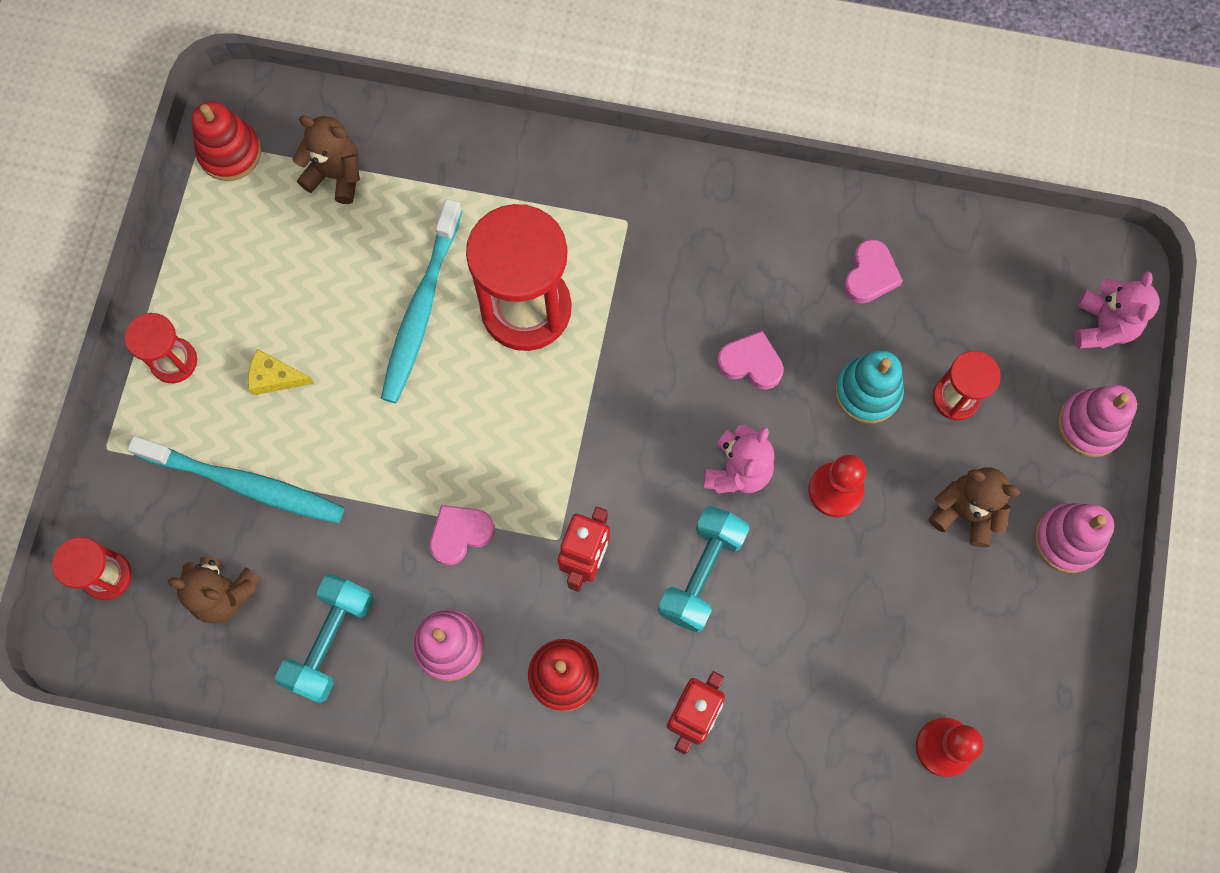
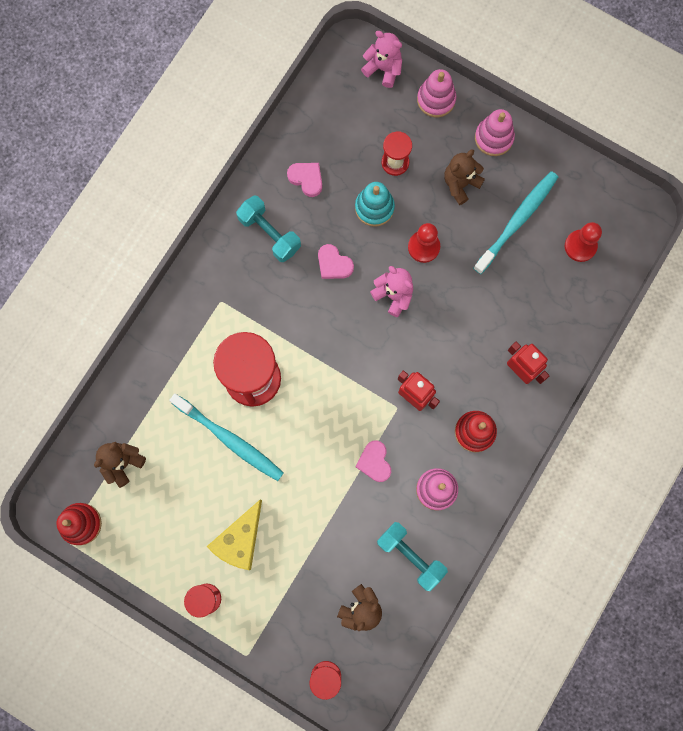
camera: 70 degrees left, 5 degrees up
(245, 484) = (300, 578): turquoise toothbrush -> turquoise toothbrush (517, 221)
(275, 378) = (240, 540): yellow cheese -> yellow cheese, size x1.79
(701, 573) = (444, 336): turquoise dumbbell -> turquoise dumbbell (269, 233)
(751, 363) = (334, 264): pink heart -> pink heart turned 90 degrees counterclockwise

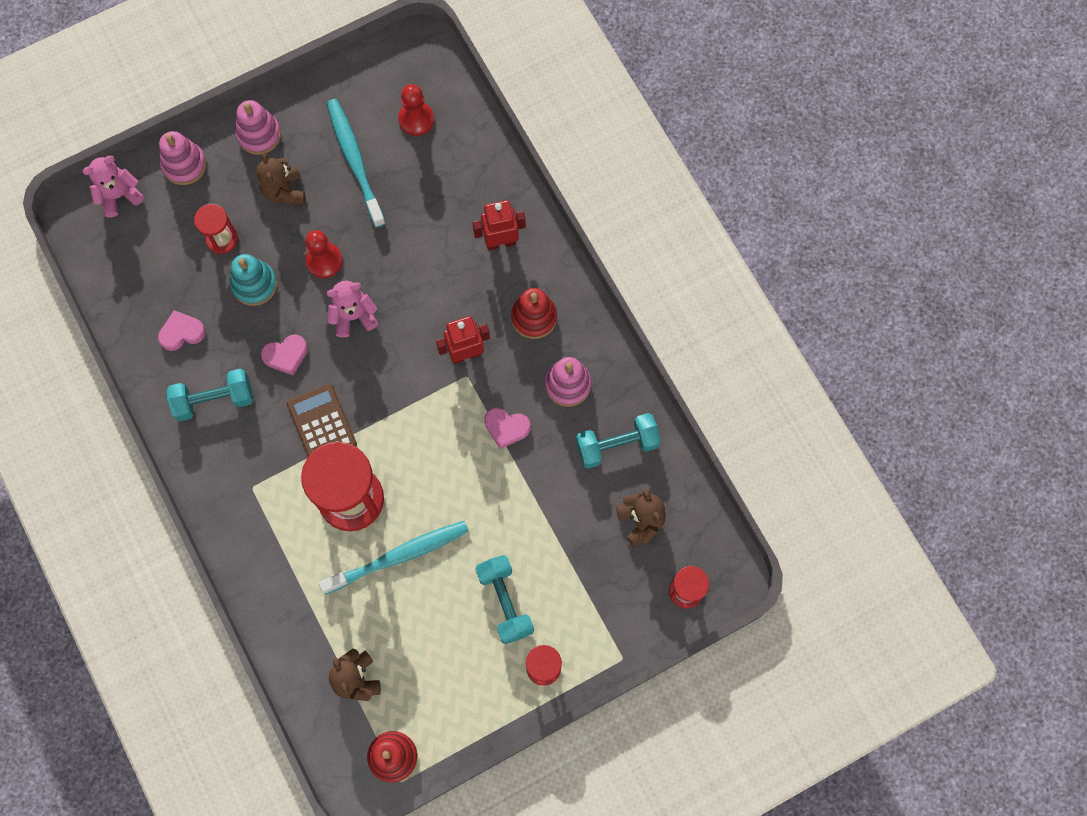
camera: 60 degrees left, 5 degrees down
(240, 540) = (505, 602): yellow cheese -> turquoise dumbbell
(297, 322) = (322, 424): none -> brown calculator

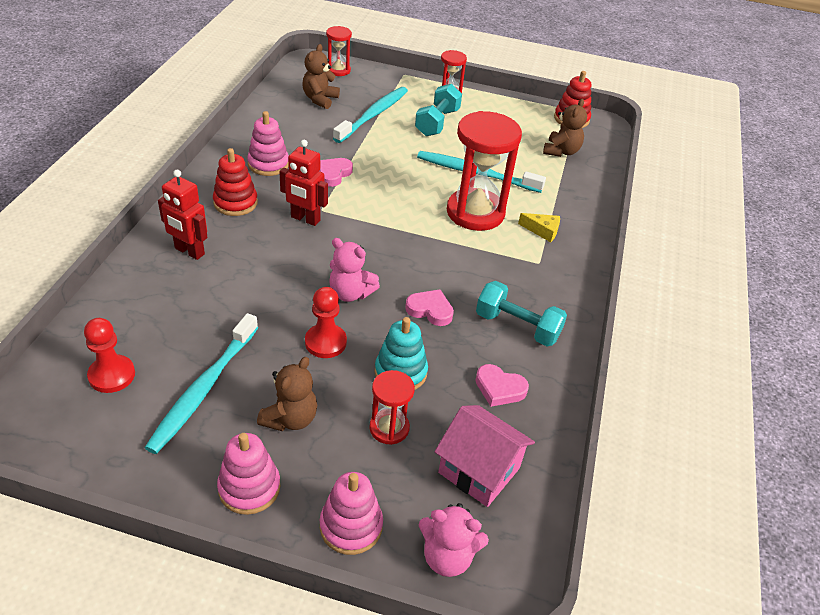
camera: 140 degrees left, 30 degrees down
(145, 261) = (479, 470): none -> pink house
(279, 532) = (542, 231): none -> yellow cheese
(322, 424) = (450, 257): brown calculator -> none
(506, 428) = (333, 174): pink heart -> pink heart turned 120 degrees counterclockwise
(570, 550) = (373, 115): none -> turquoise toothbrush
(617, 445) = (284, 127): turquoise dumbbell -> none

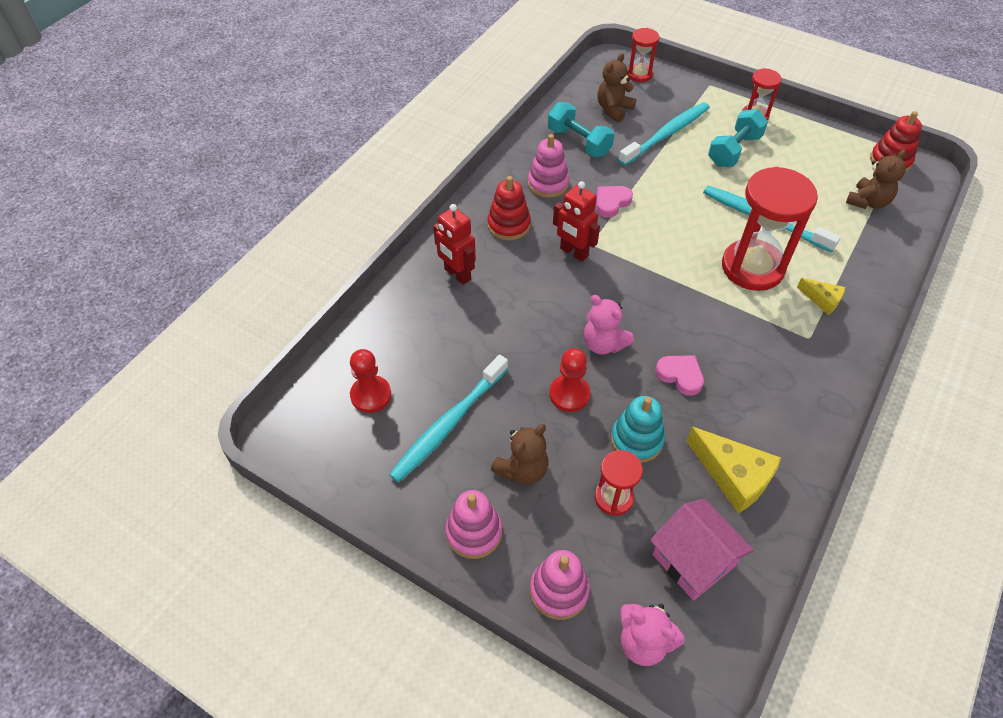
camera: 20 degrees right, 10 degrees up
(499, 388) = (733, 476): pink heart -> yellow cheese
(517, 326) = (768, 409): turquoise dumbbell -> turquoise dumbbell (579, 142)

